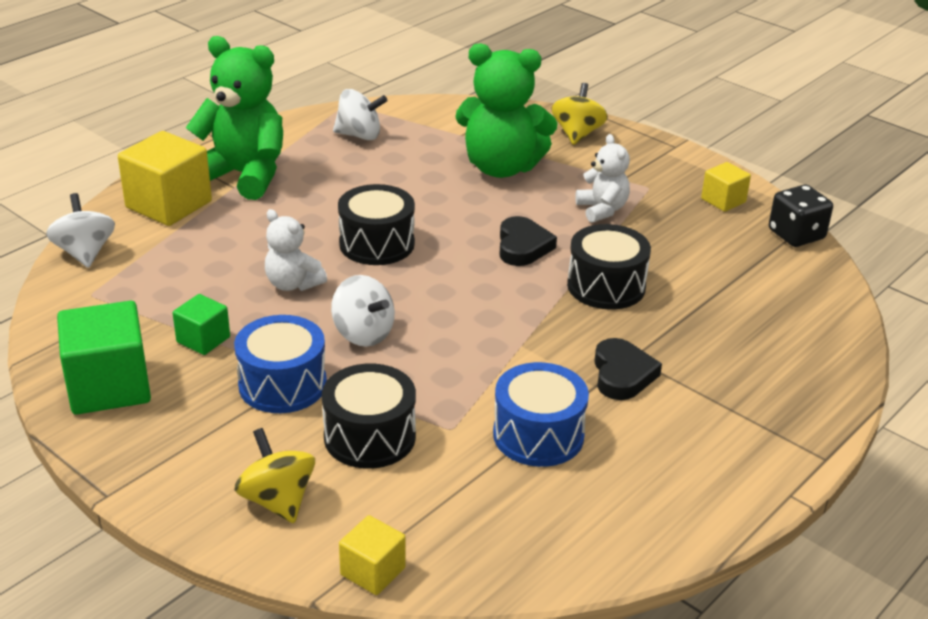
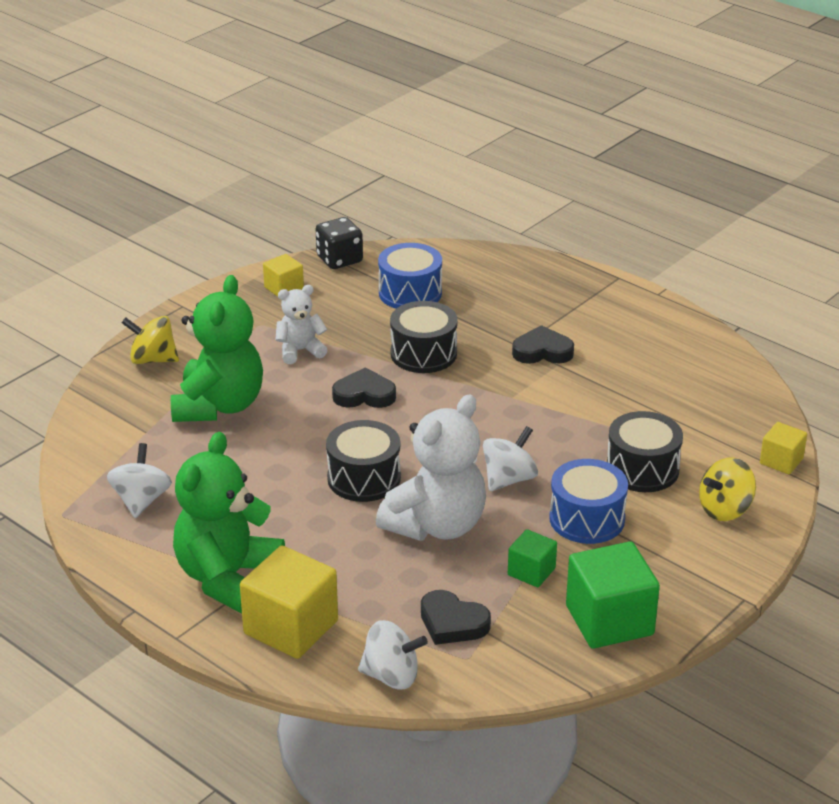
camera: 90 degrees left, 0 degrees up
(85, 253) = (391, 676): white spinning top -> white spinning top turned 150 degrees counterclockwise
(143, 288) = (452, 623): none -> black heart
(293, 284) = (436, 525): white teddy bear -> white teddy bear, size x1.87
(538, 435) = (622, 391): blue drum -> blue drum (410, 293)

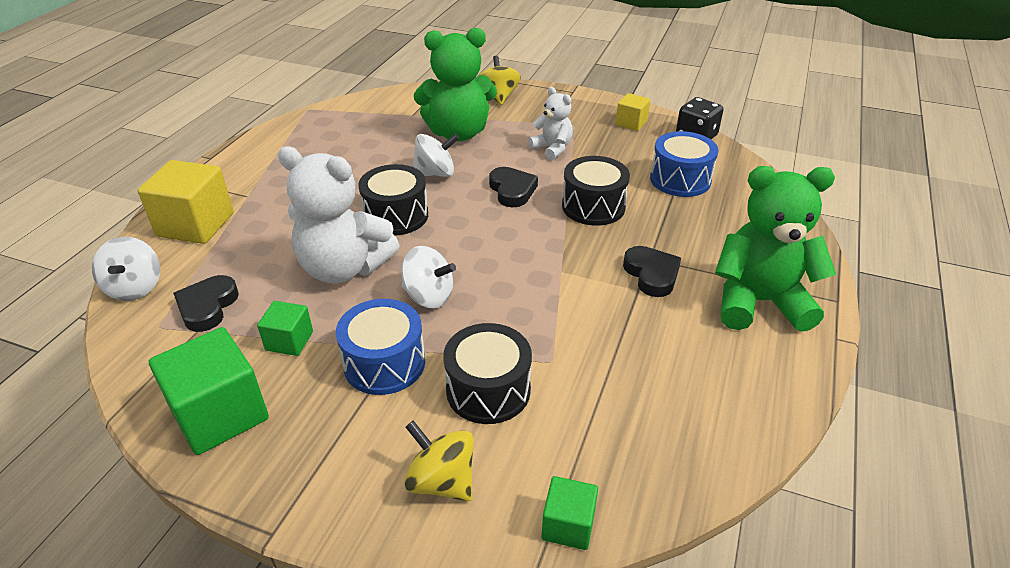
camera: 70 degrees right, 5 degrees up
(141, 500) = (332, 131): white spinning top -> white spinning top (435, 173)
(228, 578) = (251, 184): green teddy bear -> green teddy bear (759, 302)
(781, 461) = (568, 525): yellow cube -> green cube

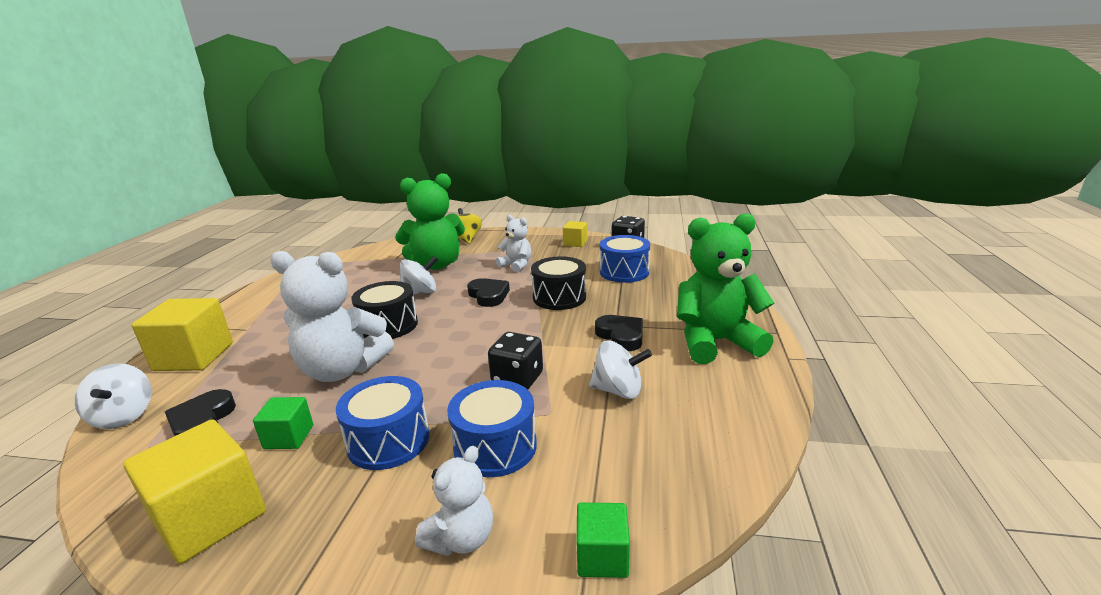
camera: 10 degrees left, 15 degrees down
(220, 414) = (210, 517): green cube -> yellow cube
(429, 296) = (426, 380): white spinning top -> white spinning top (618, 390)
(441, 481) = (461, 538): yellow spinning top -> white teddy bear
(488, 390) = (495, 446): black drum -> blue drum
(525, 312) = (517, 379): none -> black dice

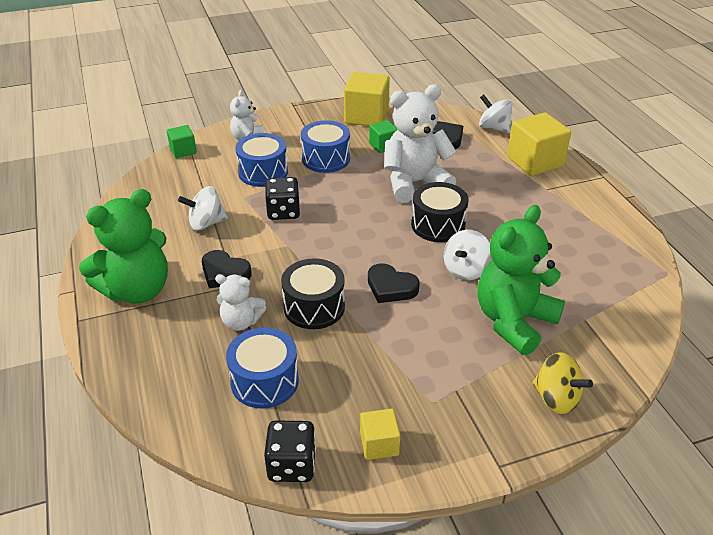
camera: 150 degrees right, 15 degrees up
(516, 265) = (413, 352): white teddy bear -> white teddy bear (241, 322)

